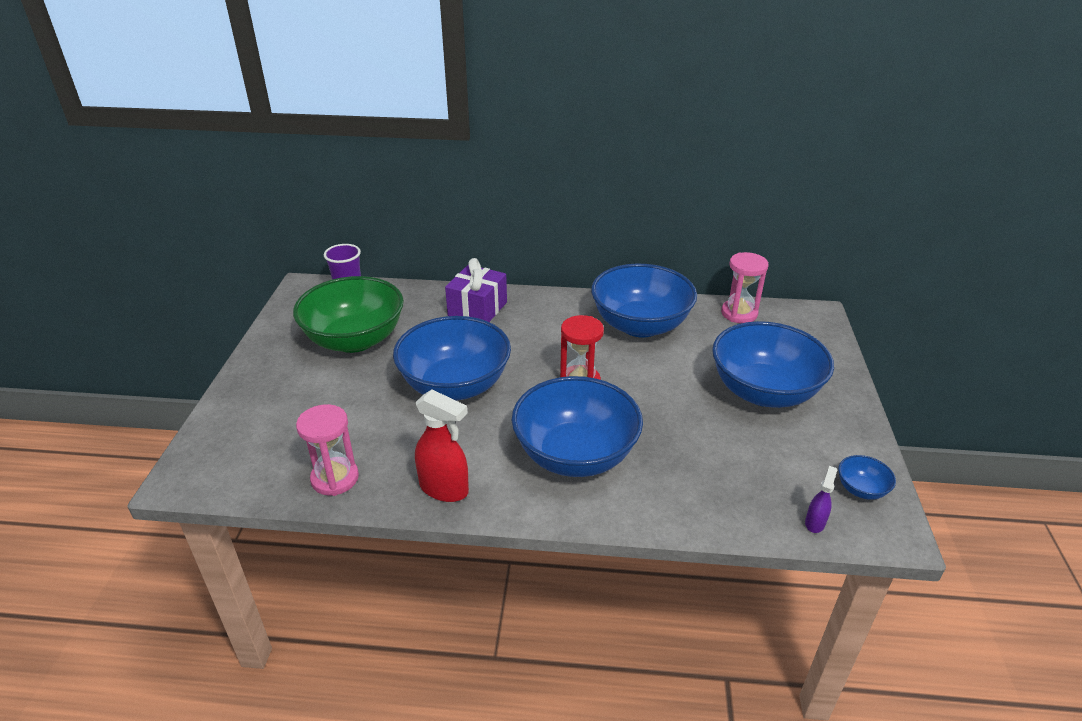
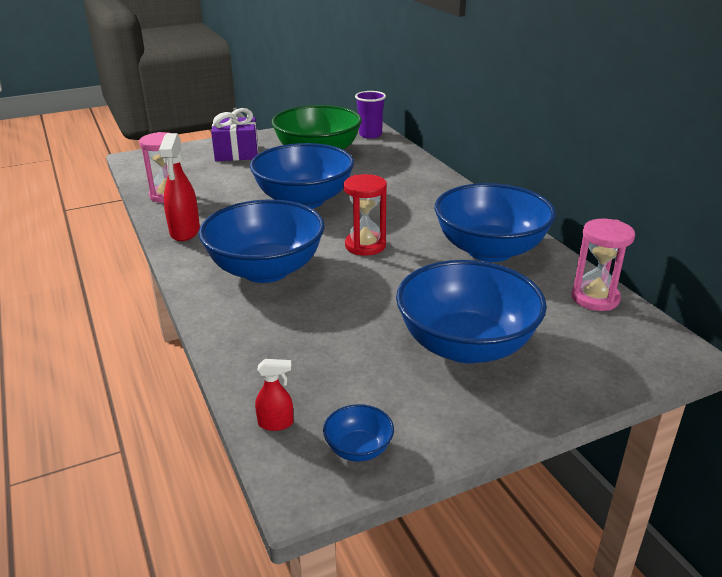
camera: 60 degrees right, 5 degrees down
(477, 309) = (413, 178): purple gift -> purple gift (237, 153)
(815, 523) = (276, 423): purple spray bottle -> red spray bottle

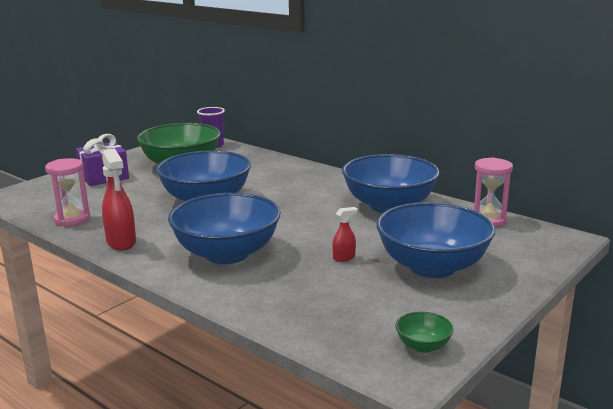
camera: 25 degrees left, 10 degrees down
(276, 423) = (347, 348): red spray bottle -> red spray bottle (344, 258)
(358, 449) = (423, 346): blue bowl -> green bowl
(365, 245) = (292, 221): red hourglass -> none

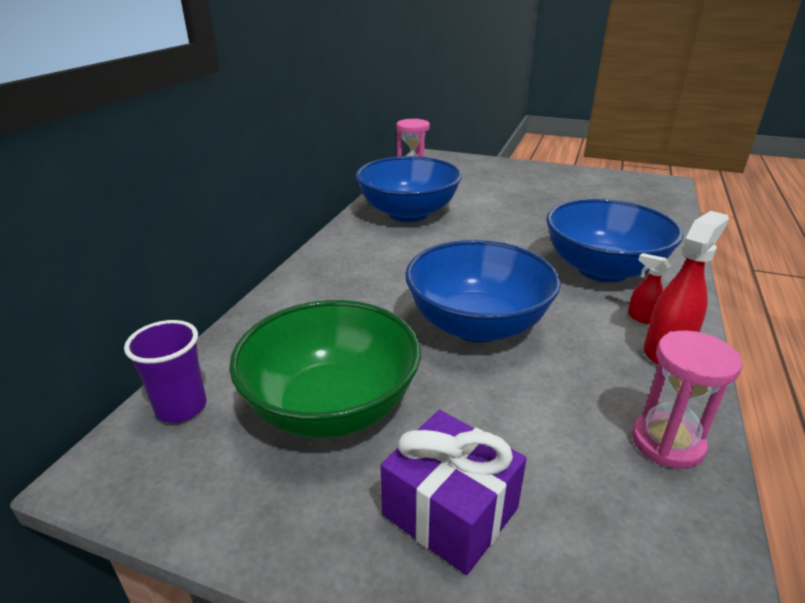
camera: 110 degrees left, 10 degrees up
(344, 258) = (543, 217): red spray bottle -> red spray bottle (642, 318)
(423, 346) = (629, 181): green bowl -> none
(432, 267) = (521, 187): blue bowl -> none

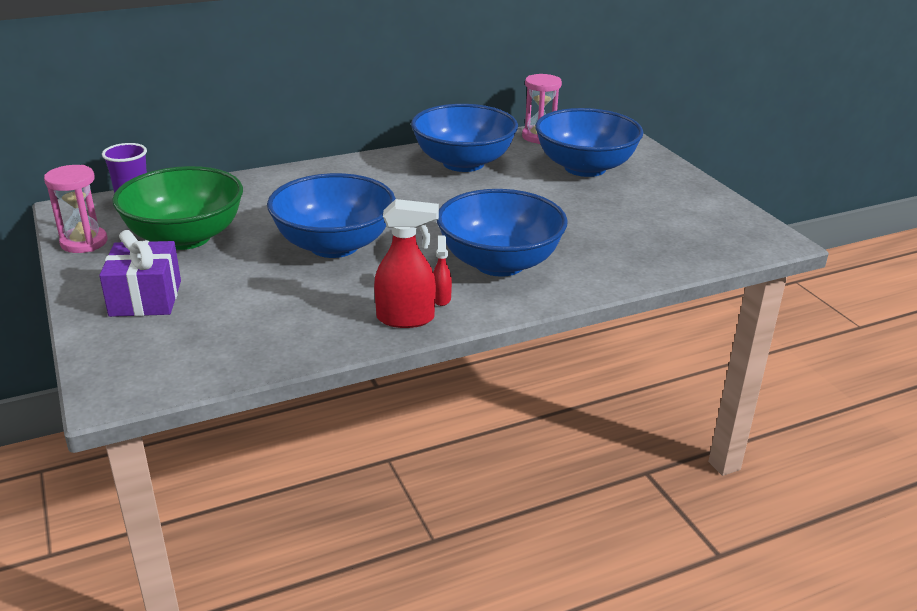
camera: 45 degrees right, 0 degrees up
(485, 184) = (585, 168): none -> blue bowl
(667, 442) = (287, 343): pink hourglass -> pink hourglass (84, 242)

